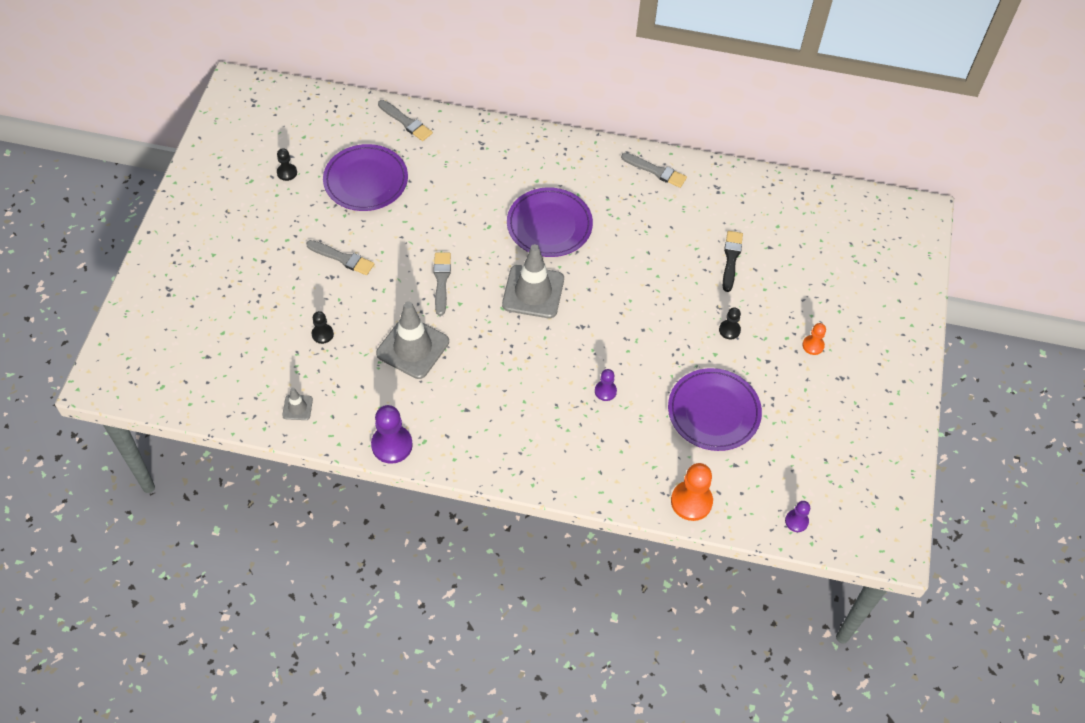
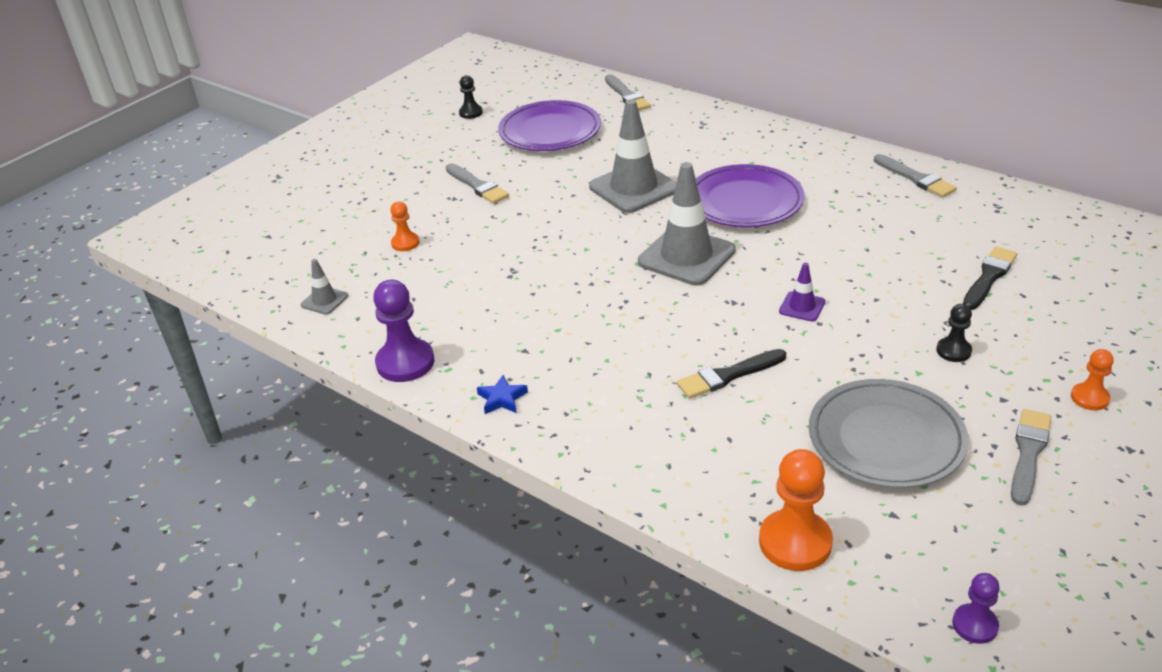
camera: 30 degrees right, 20 degrees down
(322, 334) = (405, 243): black pawn -> orange pawn
(413, 348) = (500, 276): grey traffic cone -> grey traffic cone (634, 188)
(441, 281) = (577, 225): grey brush -> grey brush (1028, 453)
(473, 454) = (502, 398): none -> blue star
(605, 391) = (728, 375): purple pawn -> black brush
(627, 318) = (802, 307): none -> purple traffic cone
(713, 412) = (886, 438): purple plate -> grey plate

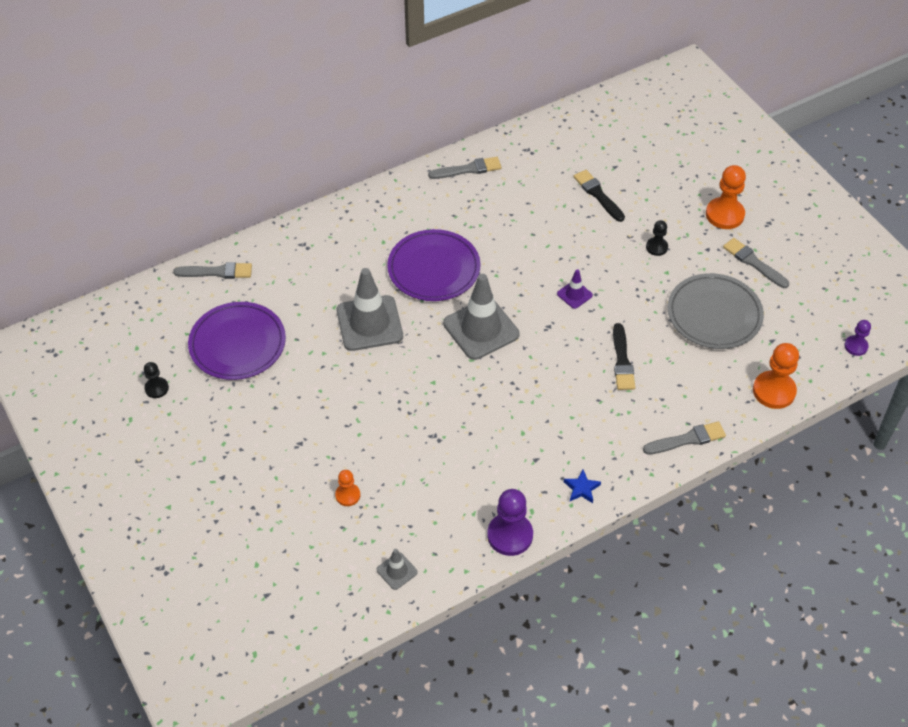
camera: 70 degrees left, 15 degrees up
(477, 186) = (292, 421): grey brush -> grey brush (687, 439)
(1089, 398) = (724, 214): orange pawn -> orange pawn, size x1.80

